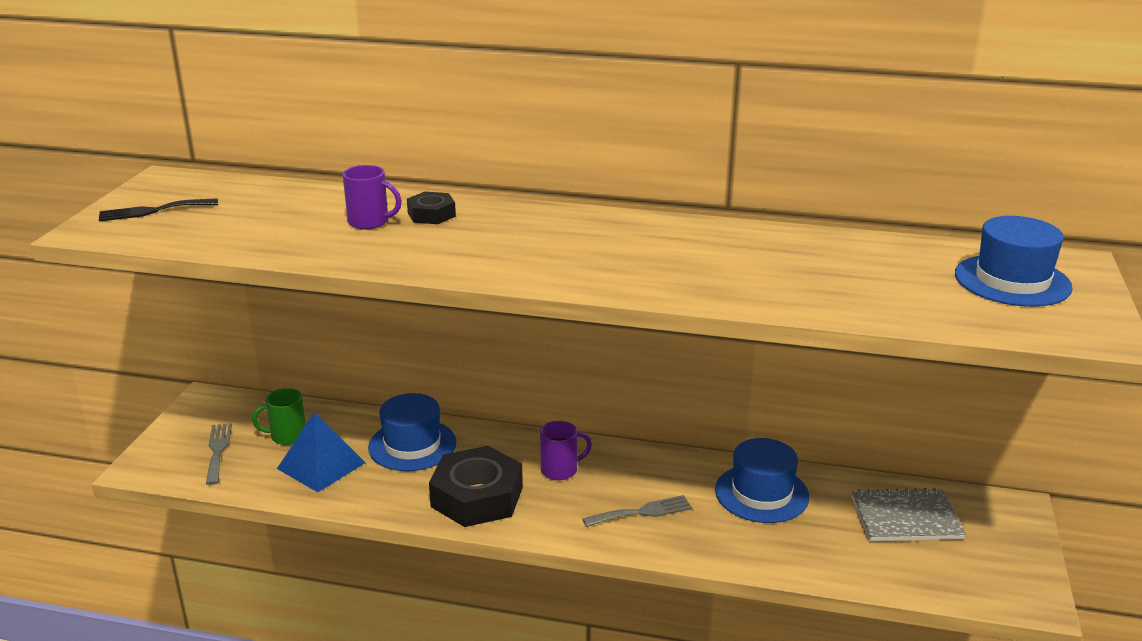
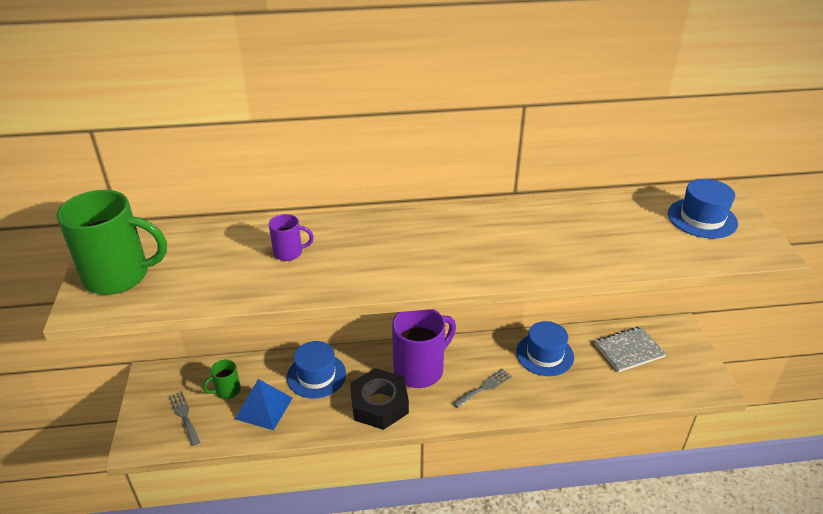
camera: 20 degrees left, 10 degrees up
(153, 211) = (119, 276): black fork -> green mug
(431, 214) = (327, 236): black nut -> none
(560, 470) = (420, 369): purple mug -> purple mug, size x2.11

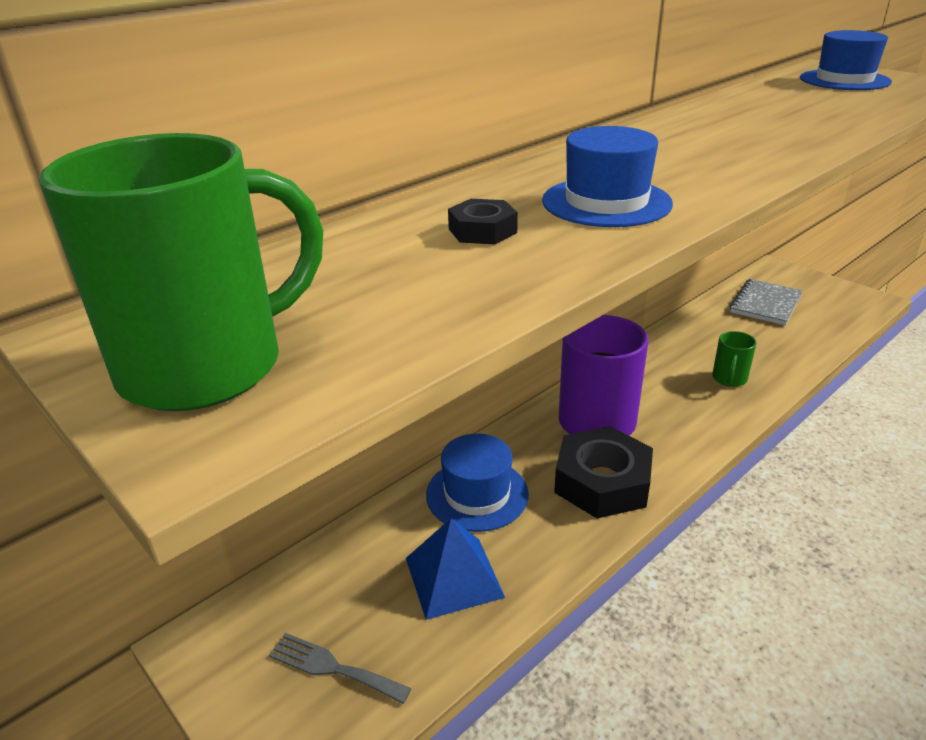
camera: 35 degrees left, 5 degrees down
(227, 391) = (365, 588): green mug -> green mug (729, 379)
(289, 253) = (482, 231): purple mug -> black nut
(484, 387) = (689, 401): grey fork -> none
(544, 354) = (701, 342): blue hat -> blue hat (606, 202)

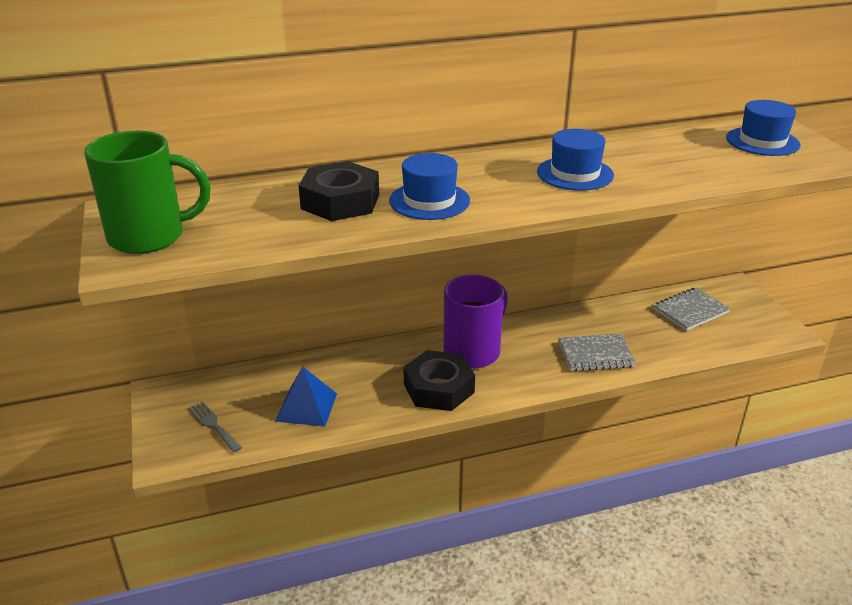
camera: 25 degrees right, 0 degrees up
(477, 494) = (357, 369): blue hat -> blue hat (575, 173)
(482, 231) = (340, 201): black nut -> black nut, size x2.01
(729, 379) = (595, 354): green mug -> grey notebook

